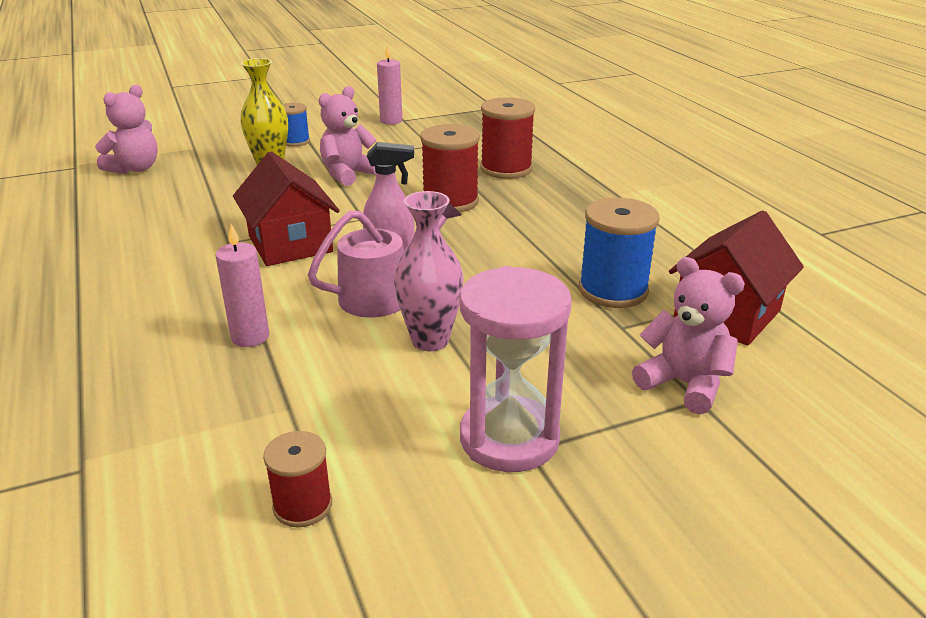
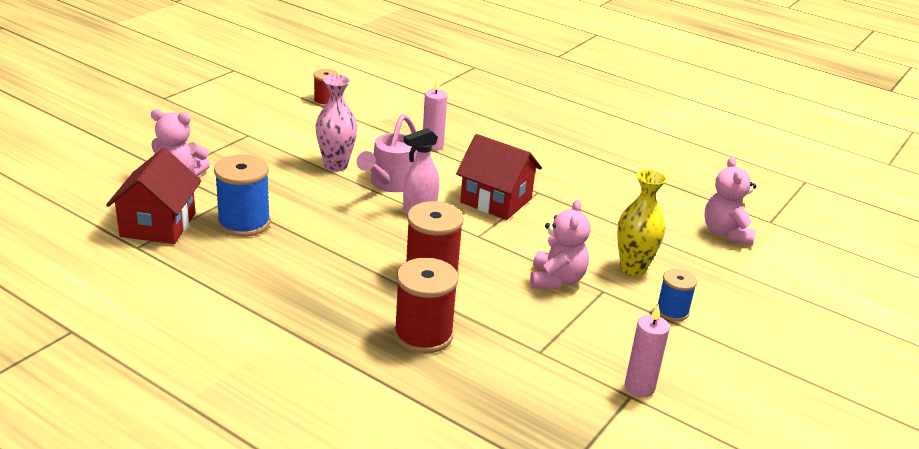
camera: 145 degrees right, 0 degrees up
(509, 438) = (259, 136): pink hourglass -> none

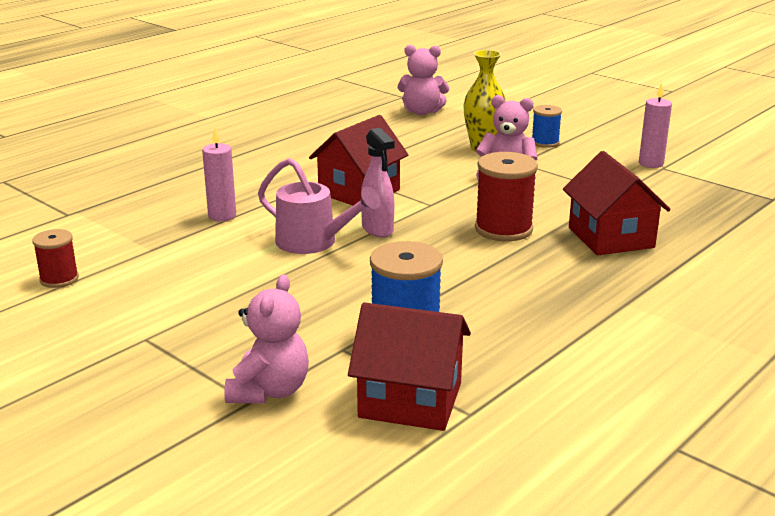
camera: 80 degrees left, 5 degrees down
(336, 166) = (261, 274): pink vase -> none
(423, 335) = (610, 237): red spool -> red house

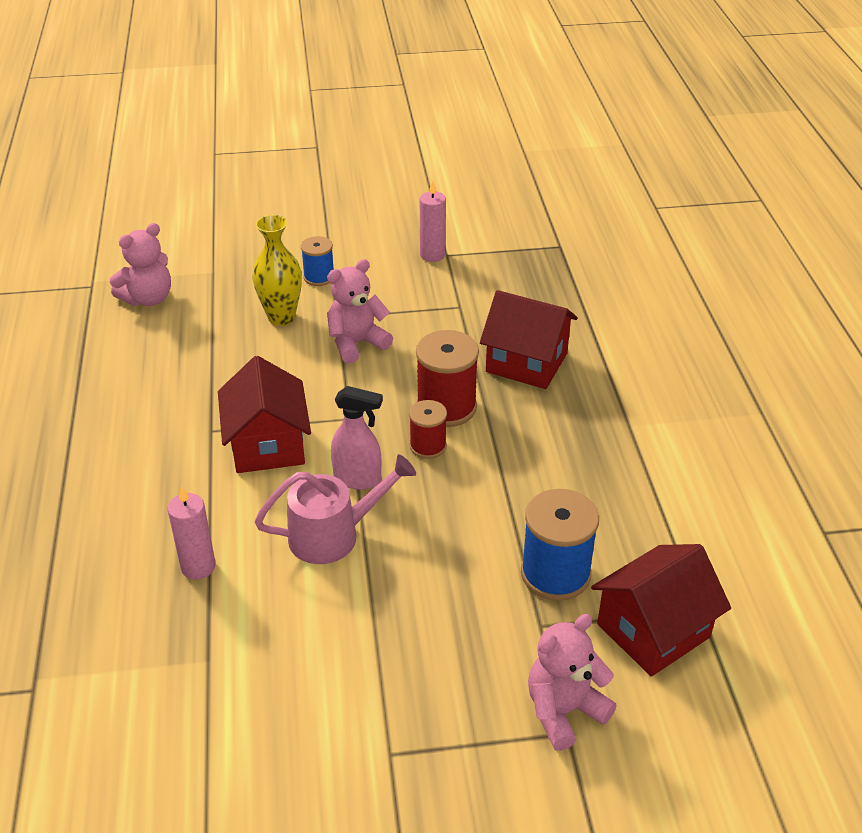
camera: 50 degrees left, 15 degrees up
(59, 279) = (190, 768): red spool -> red spool (428, 446)
(269, 391) = (564, 711): pink teddy bear -> pink teddy bear turned 90 degrees counterclockwise

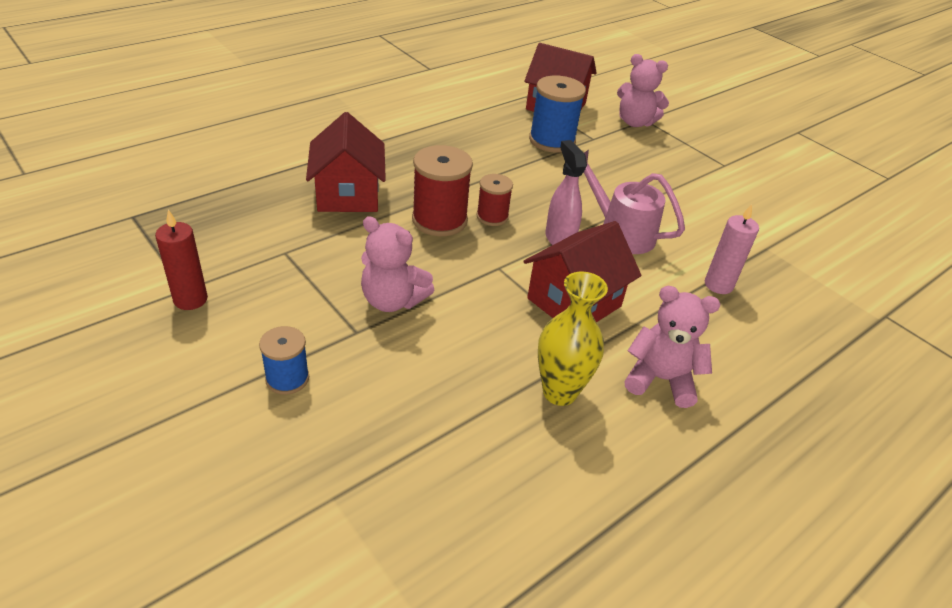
camera: 125 degrees left, 0 degrees up
(148, 298) = (438, 539): pink teddy bear -> pink teddy bear (660, 379)
(281, 317) = (388, 377): yellow vase -> yellow vase (559, 392)
(432, 255) = (190, 299): pink candle -> red candle

